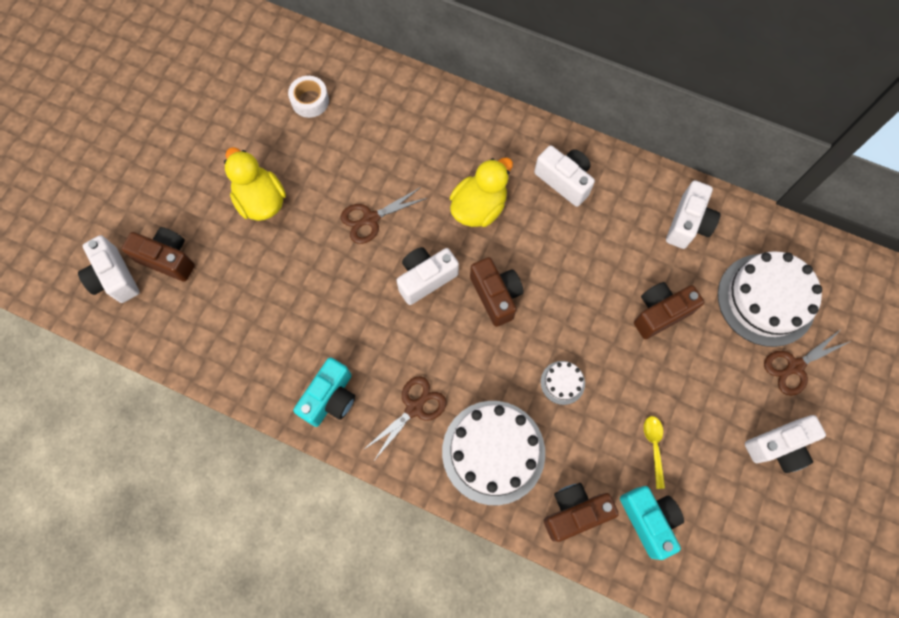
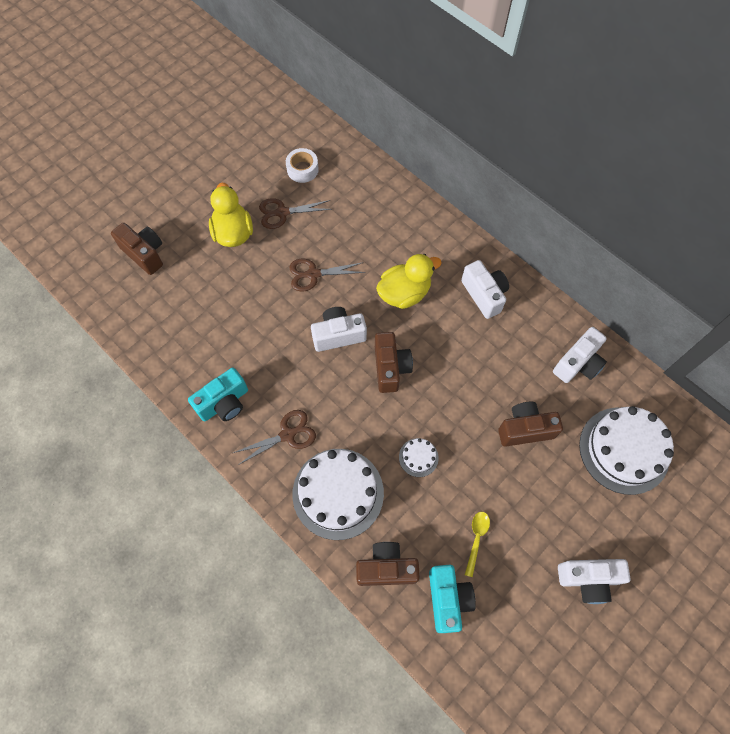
camera: 20 degrees right, 5 degrees down
(114, 278) = (99, 255): white camera -> none
(794, 366) = (628, 516): brown scissors -> brown scissors (282, 213)

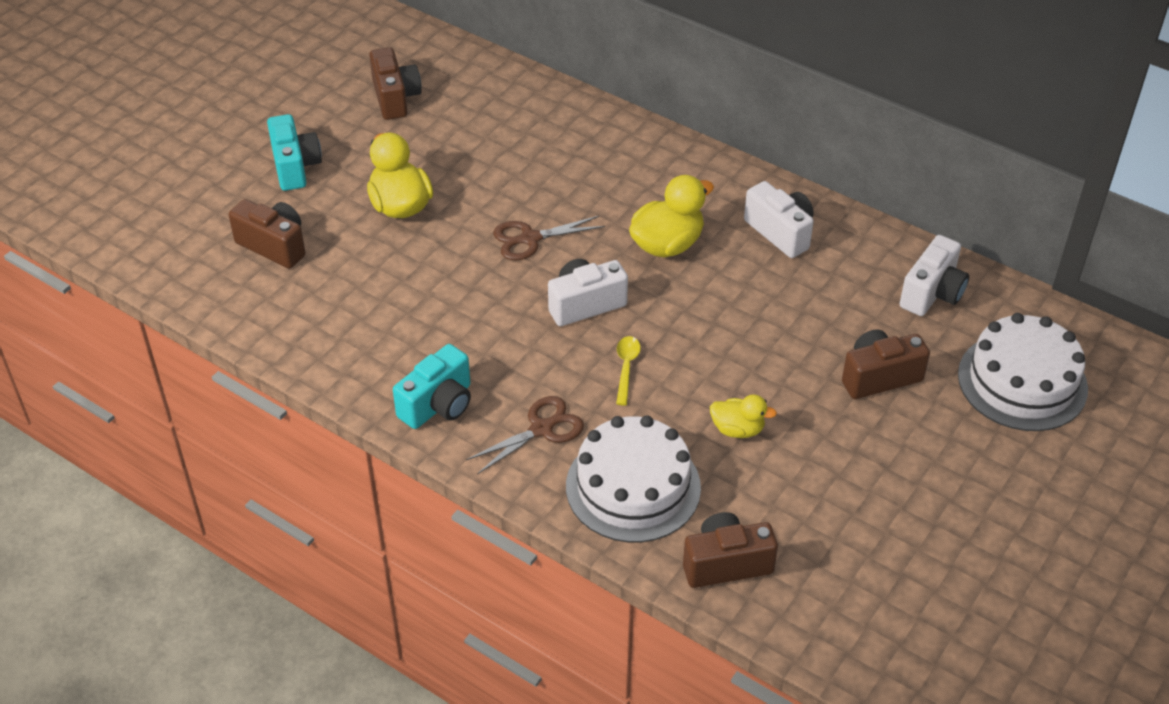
camera: 10 degrees left, 20 degrees down
(282, 213) = (465, 174): brown scissors -> none
(302, 169) = (482, 121): white tape -> none
(390, 368) = (670, 332): brown camera -> brown camera (395, 98)
(418, 457) = (737, 429): white cake -> yellow duck
(448, 599) = (823, 586): turquoise camera -> turquoise camera (295, 167)
(476, 539) = (845, 511): yellow spoon -> yellow spoon (626, 367)
(588, 579) = (1013, 534): white camera -> none

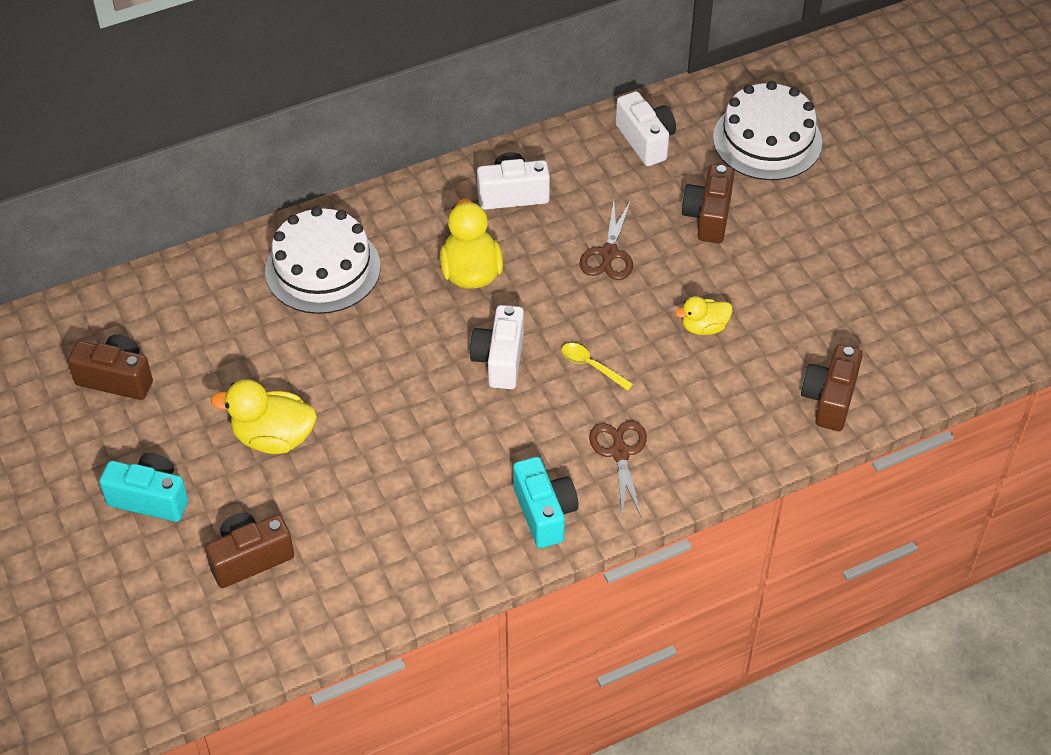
camera: 60 degrees left, 5 degrees up
(529, 239) = (392, 362): brown scissors -> brown scissors (609, 254)
(633, 487) = (719, 421): white cake -> white cake (323, 269)
(737, 429) = (704, 327): yellow duck -> yellow duck turned 150 degrees counterclockwise

